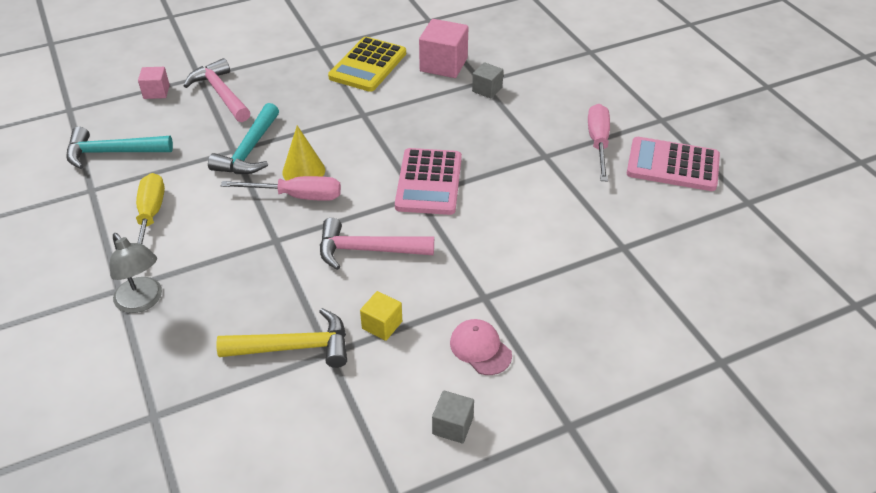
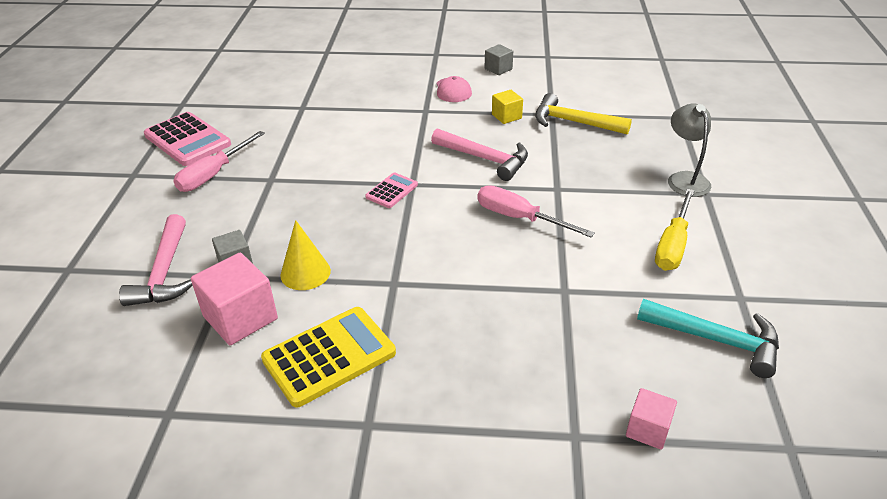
camera: 150 degrees left, 5 degrees down
(221, 93) = (552, 386): pink hammer -> pink hammer (164, 272)
(249, 150) = (546, 283): turquoise hammer -> none
(303, 171) = (499, 240): yellow cone -> yellow cone (305, 273)
(429, 182) = (391, 191): pink calculator -> pink calculator, size x0.54

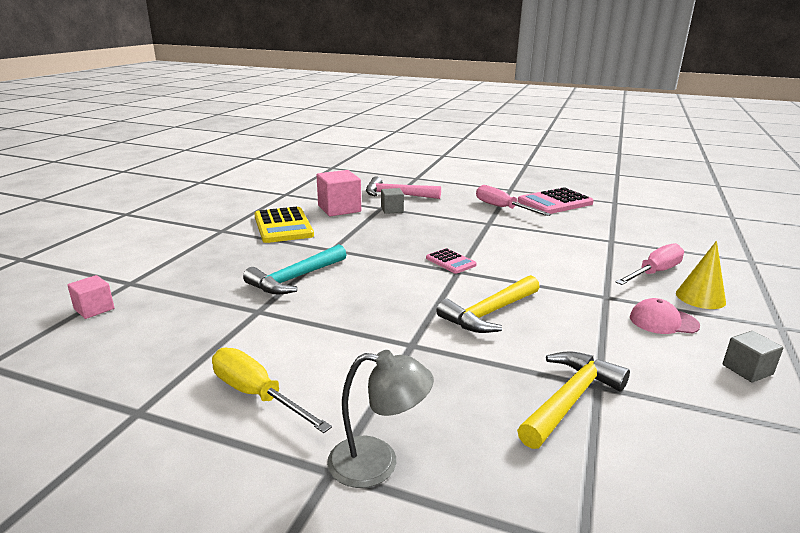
camera: 105 degrees right, 15 degrees down
(305, 273) = (366, 226): yellow cone -> yellow cone (700, 297)
(485, 159) = (489, 313): pink hammer -> yellow hammer
(506, 116) = (590, 346): yellow cube -> none
(519, 218) = (373, 311): pink screwdriver -> pink screwdriver (654, 272)
(716, 340) = (115, 371): turquoise hammer -> turquoise hammer (295, 278)

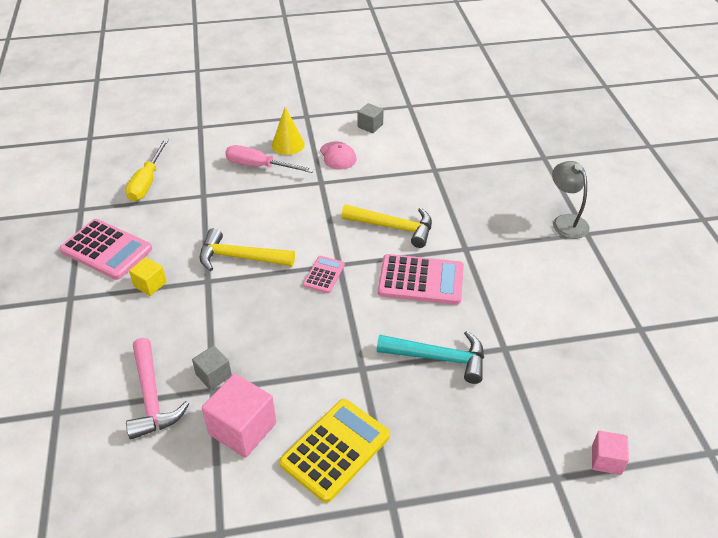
camera: 120 degrees left, 20 degrees up
(257, 395) = (575, 289): yellow screwdriver -> yellow screwdriver (147, 182)
(393, 301) = (421, 280): none -> pink calculator
(502, 208) = (150, 284): pink screwdriver -> yellow cube
(570, 399) = (456, 176): yellow hammer -> yellow hammer (240, 257)

